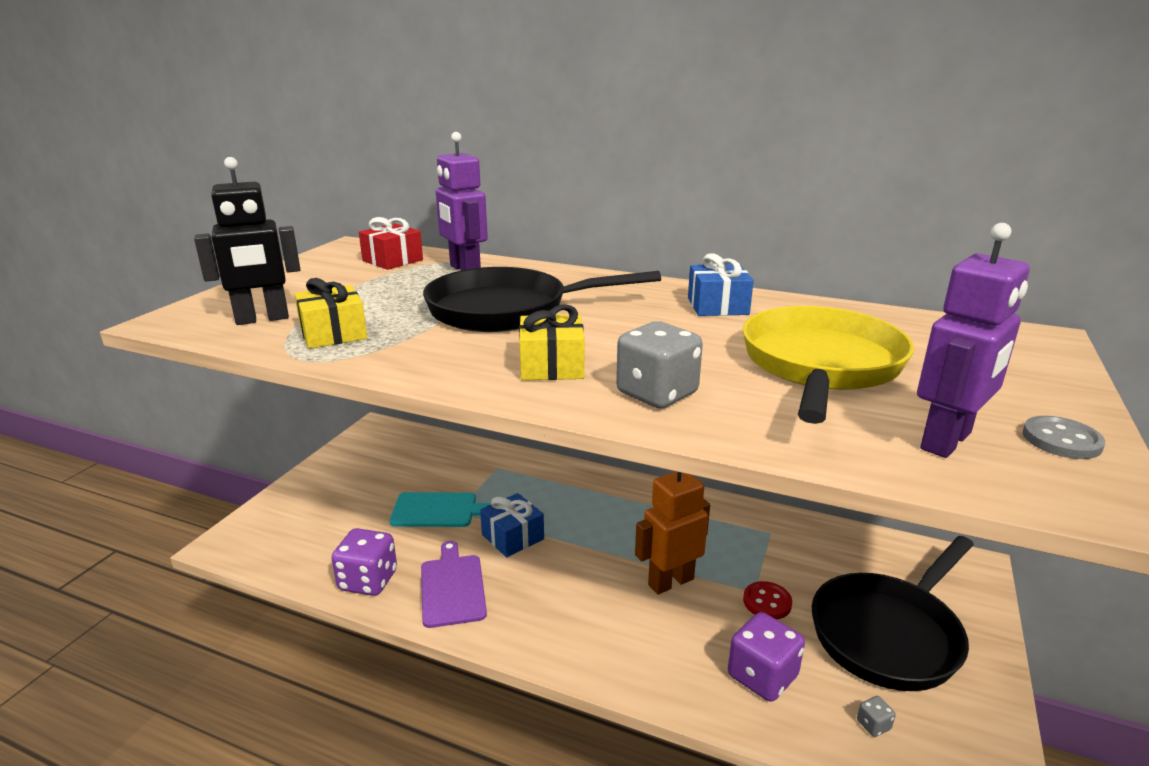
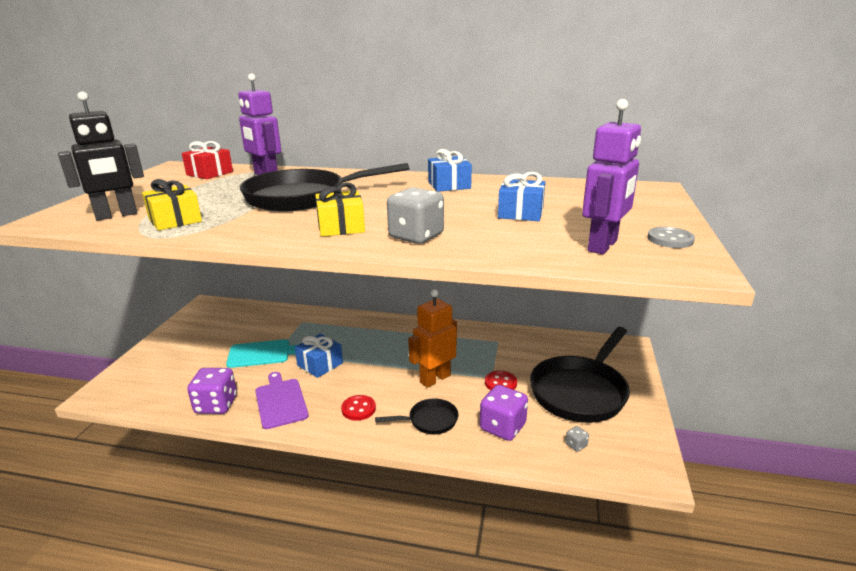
camera: 10 degrees left, 0 degrees up
(556, 615) = (358, 409): none -> red button
(655, 649) = (429, 421): none -> black pan
(820, 366) = (521, 213): yellow pan -> blue gift

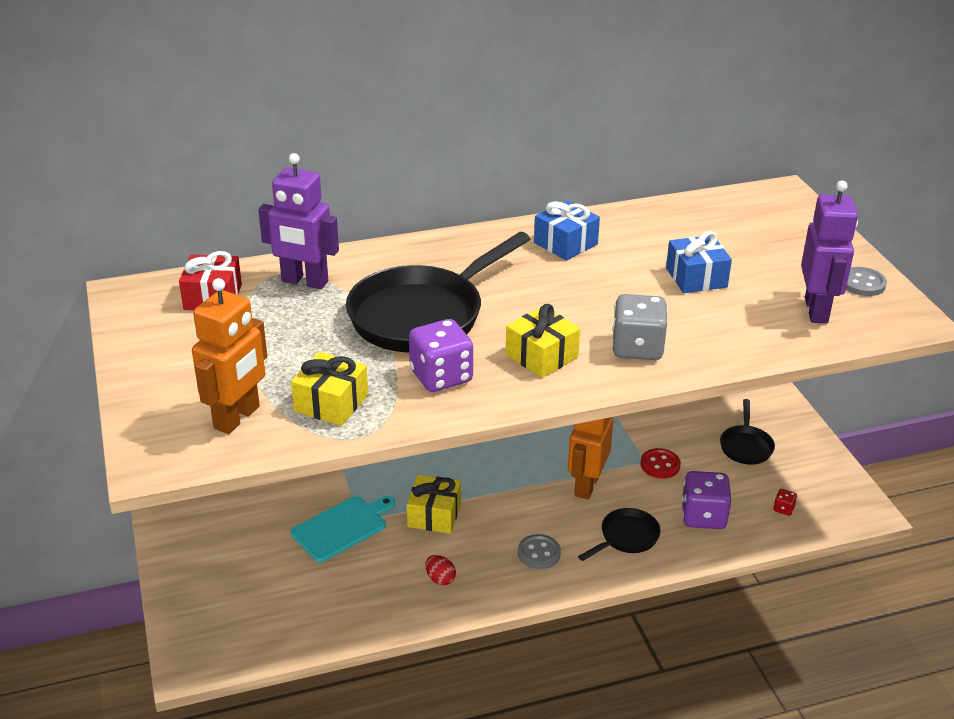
camera: 30 degrees left, 10 degrees up
(116, 215) = (237, 418): black robot -> orange robot
(216, 405) = (367, 613): purple dice -> purple dice (441, 376)
(280, 401) = (440, 579): purple cutting board -> red egg
(320, 364) = (434, 515): blue gift -> yellow gift
(358, 409) = (539, 553): red button -> grey button
(576, 445) = (783, 509): grey dice -> red dice
(580, 391) = (746, 446): black pan -> black pan, size x0.48

